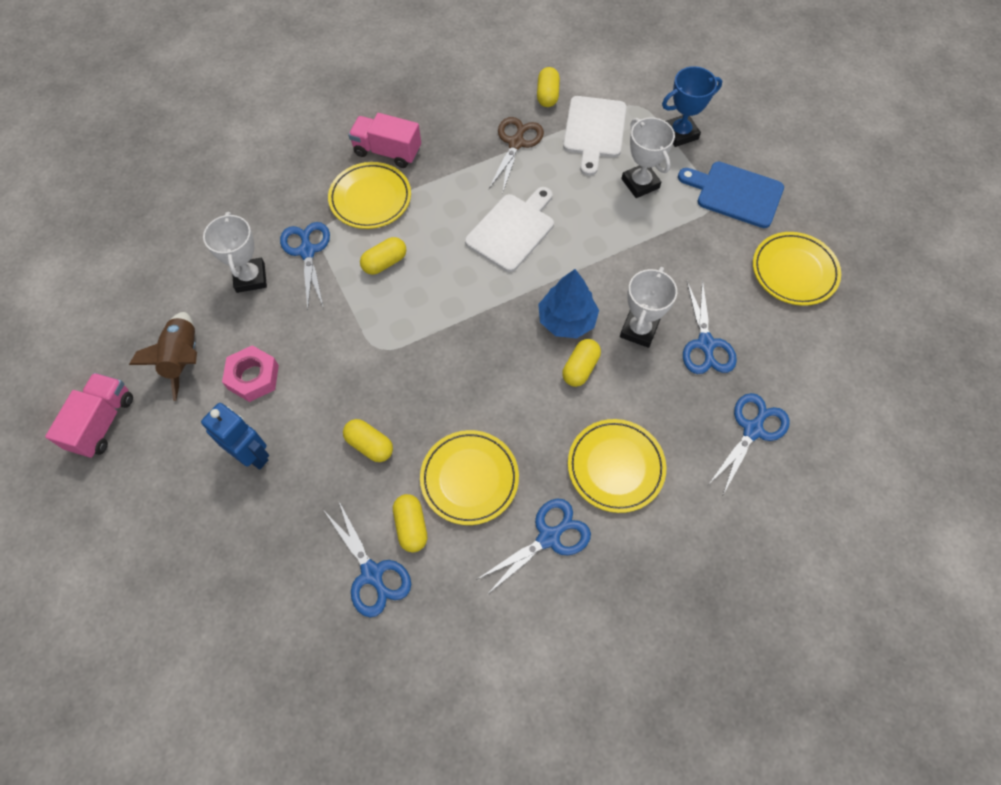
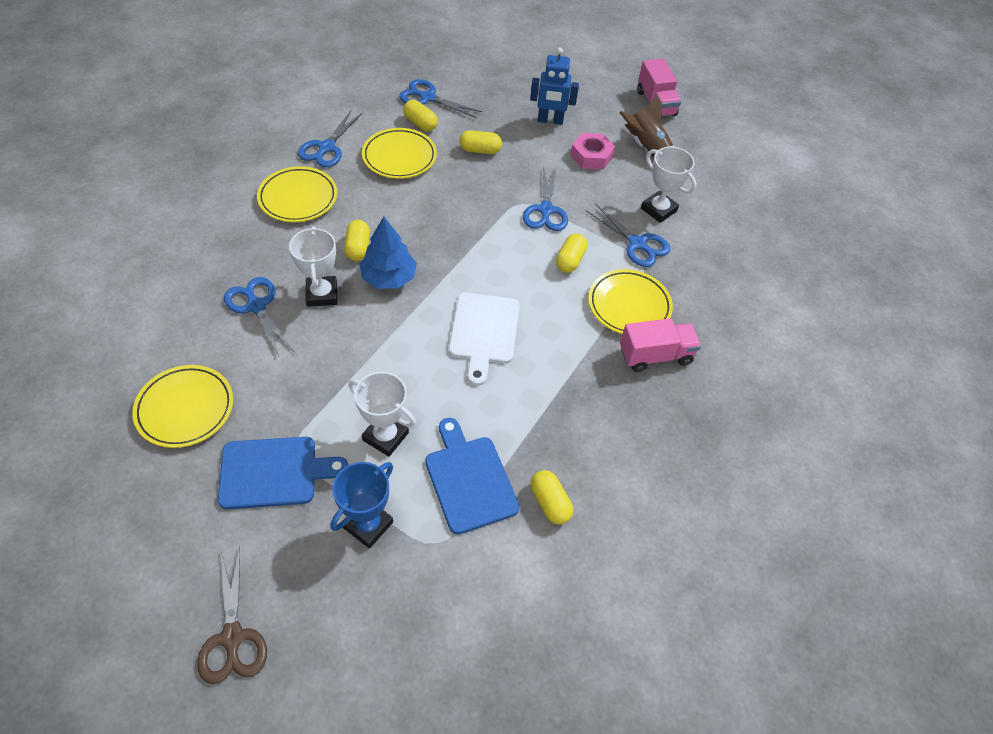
camera: 145 degrees right, 10 degrees down
(516, 143) = (542, 423): brown scissors -> brown scissors (232, 638)
(594, 131) = (469, 479): white cutting board -> blue cutting board
(753, 429) = (195, 259): blue scissors -> blue scissors (546, 210)

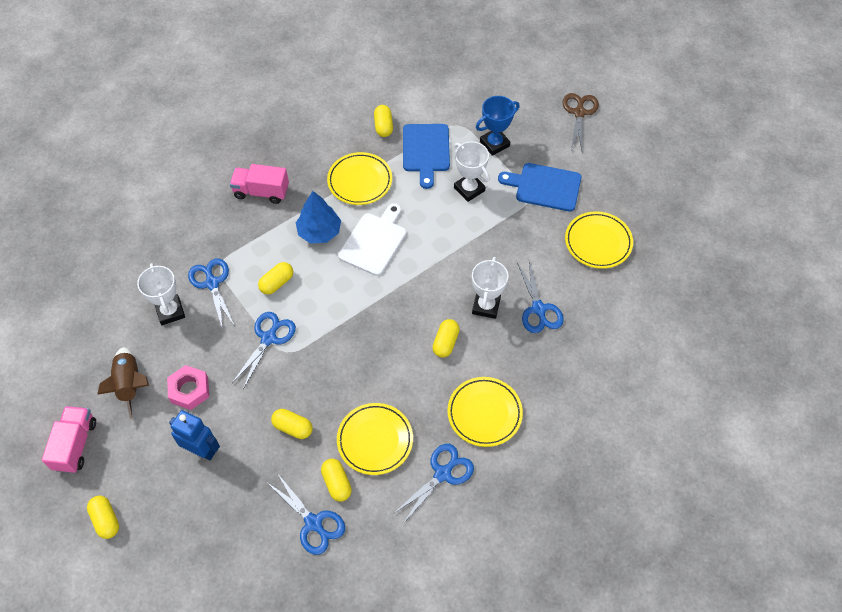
camera: 155 degrees left, 5 degrees up
(389, 277) = (429, 307): blue tree -> blue tree (319, 232)
(593, 70) = (106, 520): none -> yellow capsule
(629, 306) = (255, 233): yellow plate -> yellow plate (360, 181)

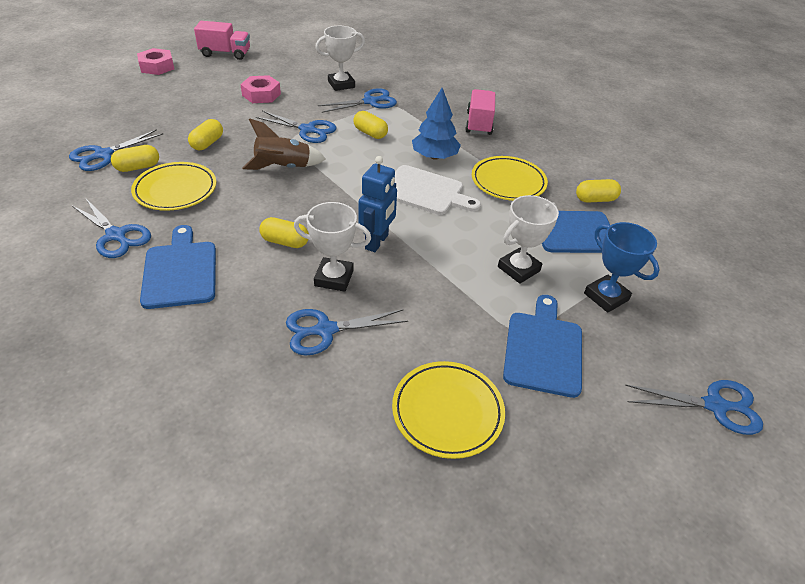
camera: 85 degrees right, 15 degrees down
(106, 520) = (157, 66): yellow capsule -> pink nut
(130, 385) = (273, 71): brown rocket -> brown rocket (283, 168)
(201, 450) = (201, 101): blue robot -> blue robot (377, 242)
(484, 413) = (180, 271): yellow plate -> blue cutting board
(579, 112) = (715, 406): brown scissors -> blue scissors

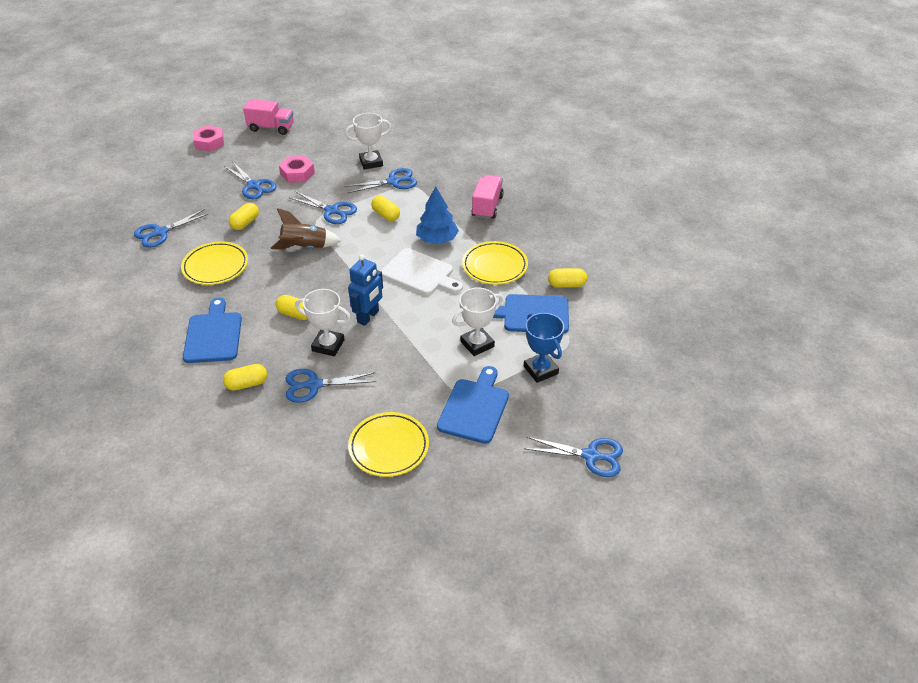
camera: 10 degrees right, 0 degrees up
(116, 236) = (168, 304): blue scissors -> blue scissors (254, 186)
(138, 167) = (187, 245): yellow capsule -> yellow capsule (247, 384)

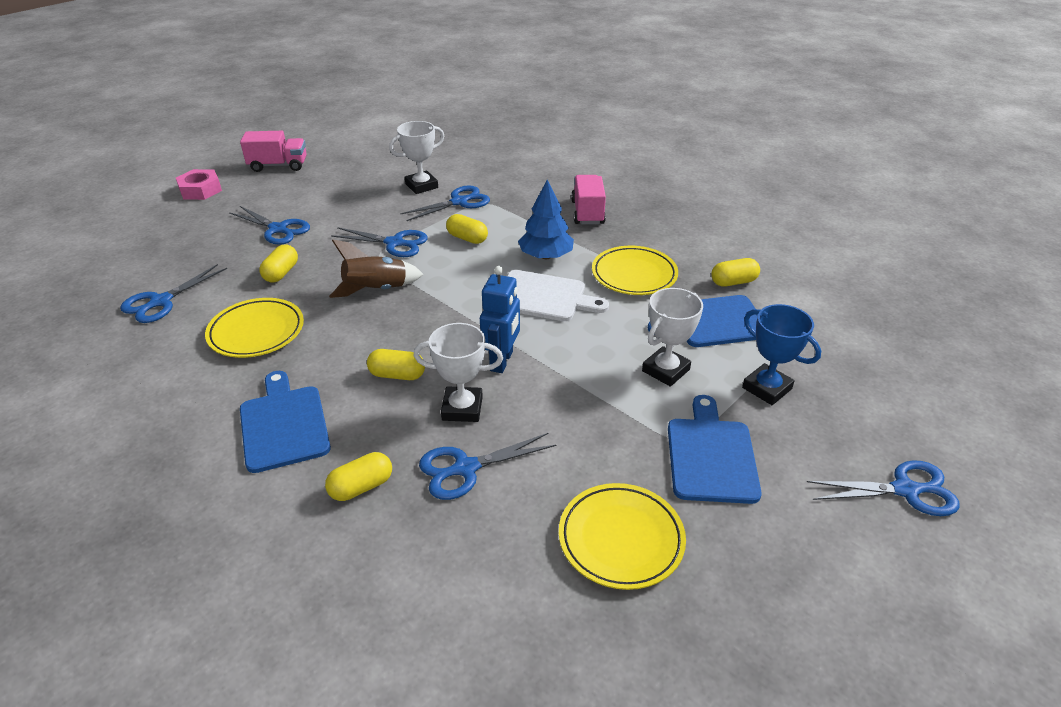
camera: 15 degrees left, 5 degrees down
(297, 173) = (331, 208): pink nut -> none

